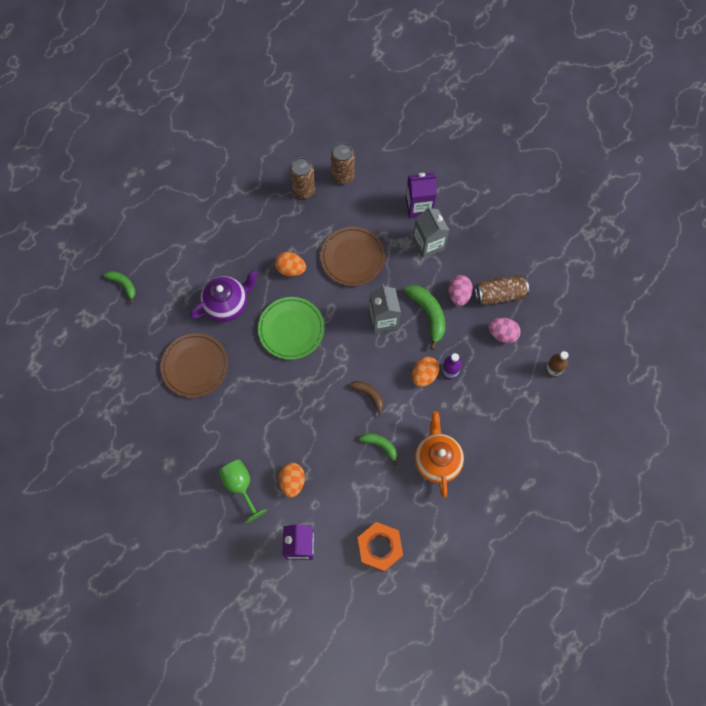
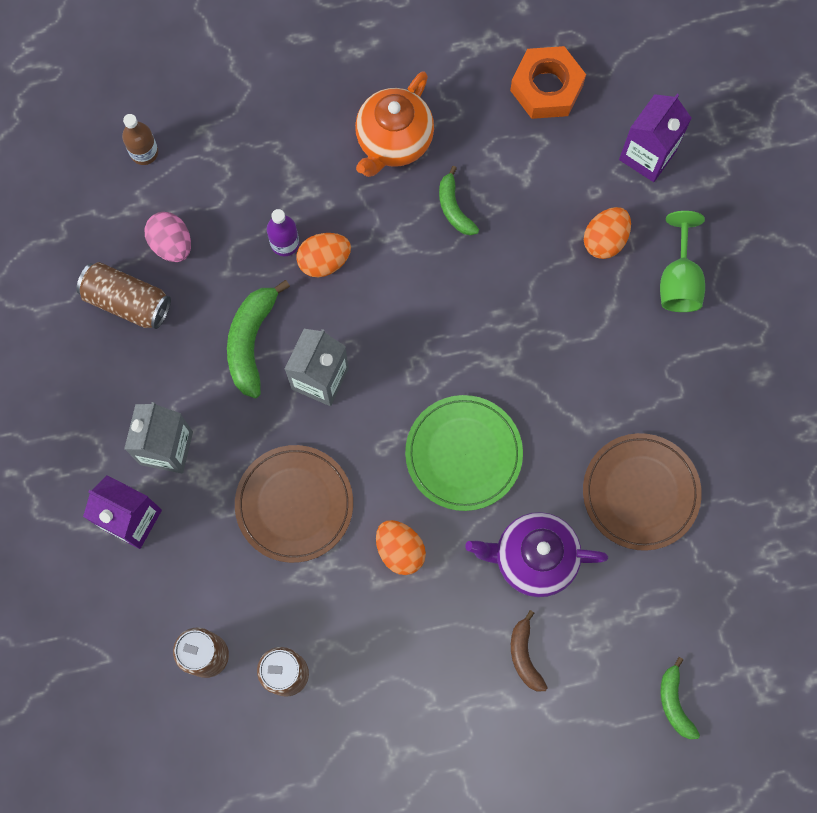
camera: 145 degrees left, 5 degrees up
(369, 395) = (420, 284): brown banana -> brown banana (524, 655)
(458, 295) = (185, 340): pink egg -> none

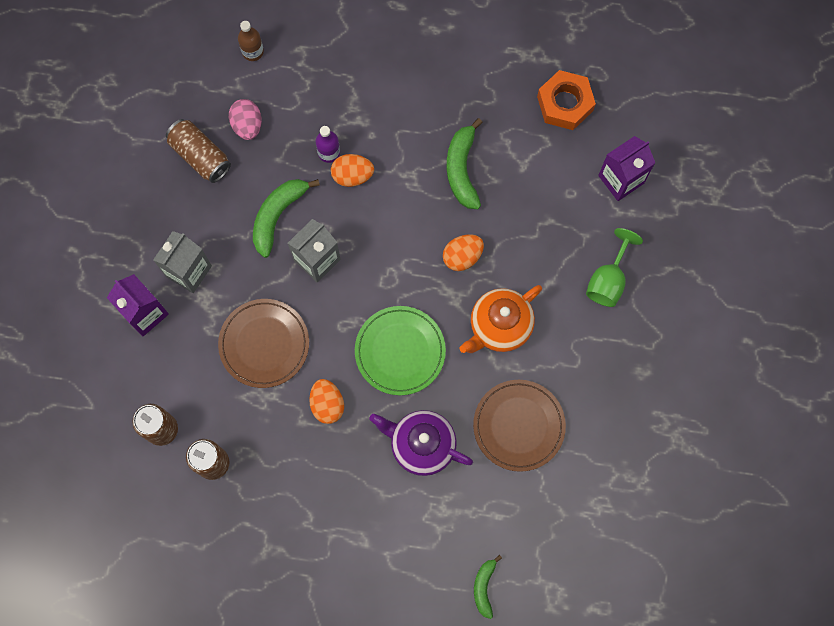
camera: 20 degrees right, 0 degrees up
(393, 141) = (436, 105): orange teapot -> orange teapot (499, 326)
(454, 208) = (462, 169): green banana -> green banana, size x1.62
(524, 655) = (388, 513): brown banana -> none
(605, 240) = (564, 231): orange egg -> orange egg (462, 256)

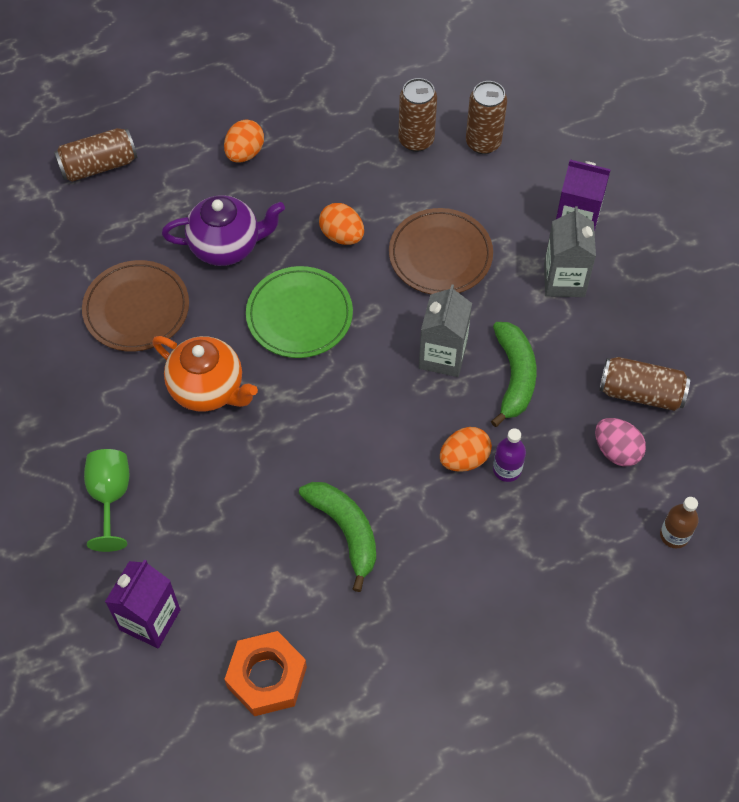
camera: 150 degrees right, 15 degrees down
(462, 256) = (289, 438): orange egg -> orange egg (245, 153)
(484, 587) = (99, 166): green banana -> brown can
(499, 326) = (208, 389): orange teapot -> orange teapot turned 105 degrees clockwise

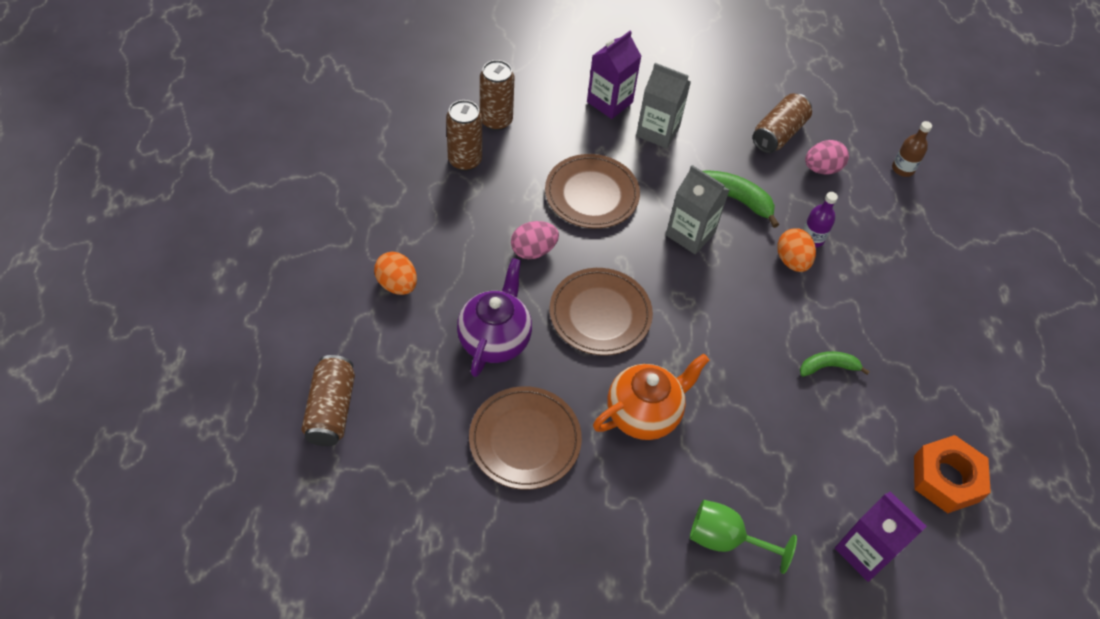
camera: 70 degrees left, 5 degrees down
(299, 315) = (600, 314): green plate -> brown plate
(342, 235) = (533, 250): orange egg -> pink egg
(345, 531) = (828, 367): green banana -> green banana, size x0.62

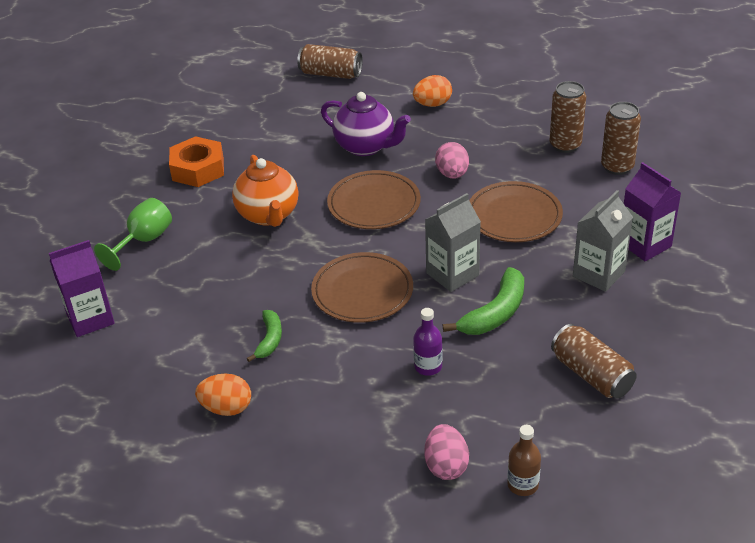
camera: 110 degrees right, 15 degrees down
(525, 439) = (272, 153): brown plate -> brown plate (362, 291)
(792, 261) = (402, 343): orange egg -> orange egg (226, 408)
(821, 169) = (531, 401): pink egg -> pink egg (446, 466)
(946, 478) = (122, 394): orange nut -> orange nut (198, 169)

